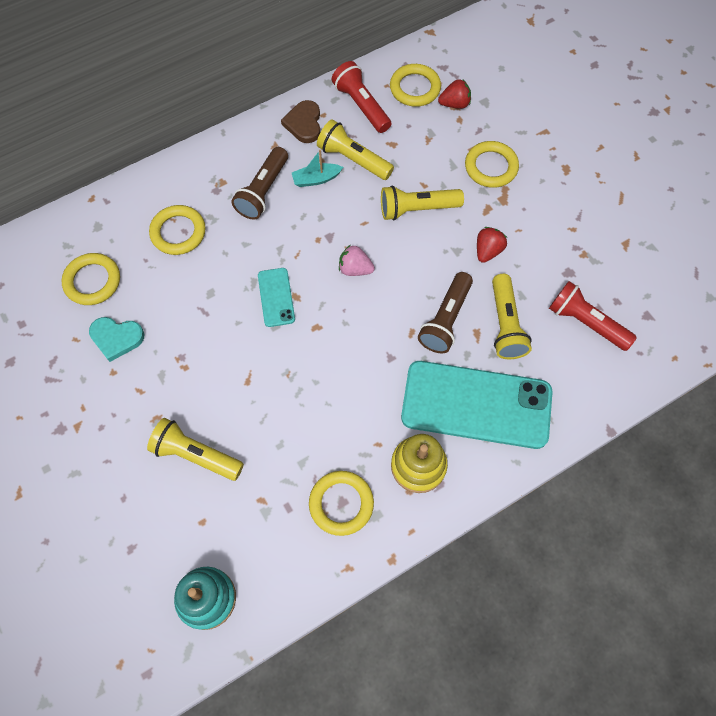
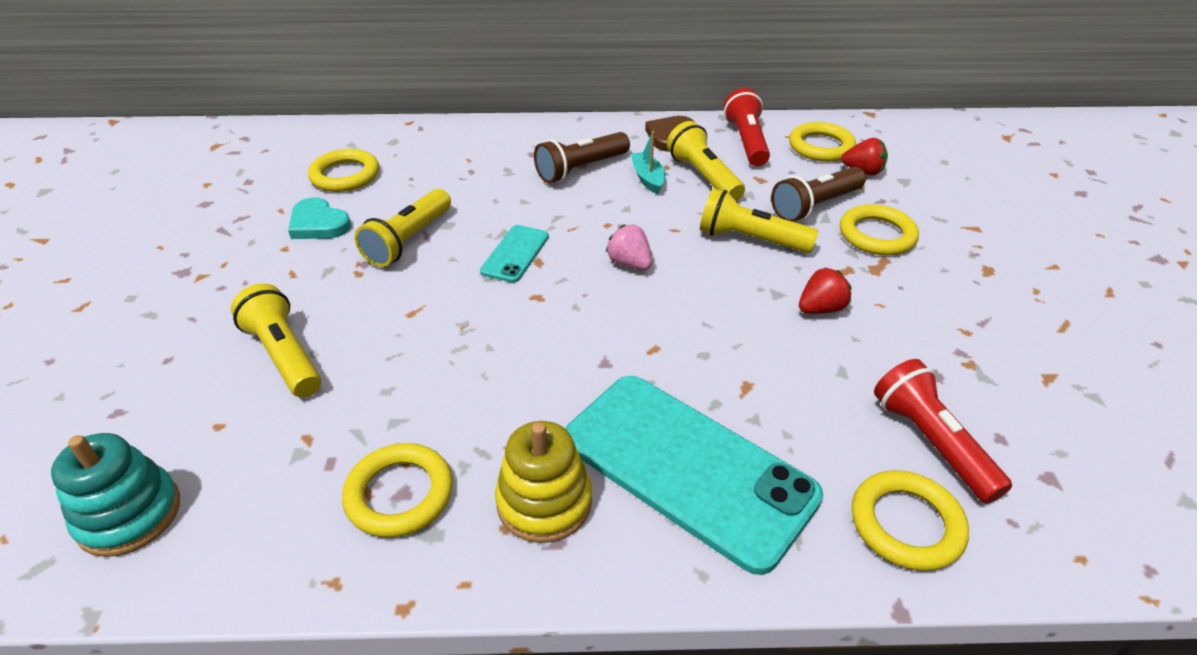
camera: 30 degrees right, 25 degrees down
(178, 232) = (464, 170): yellow ring -> yellow ring (906, 524)
(316, 179) = (648, 178): turquoise boat -> turquoise boat turned 60 degrees clockwise
(445, 319) = (711, 354): brown flashlight -> brown flashlight (815, 206)
(505, 324) = (795, 393): yellow flashlight -> yellow flashlight (408, 240)

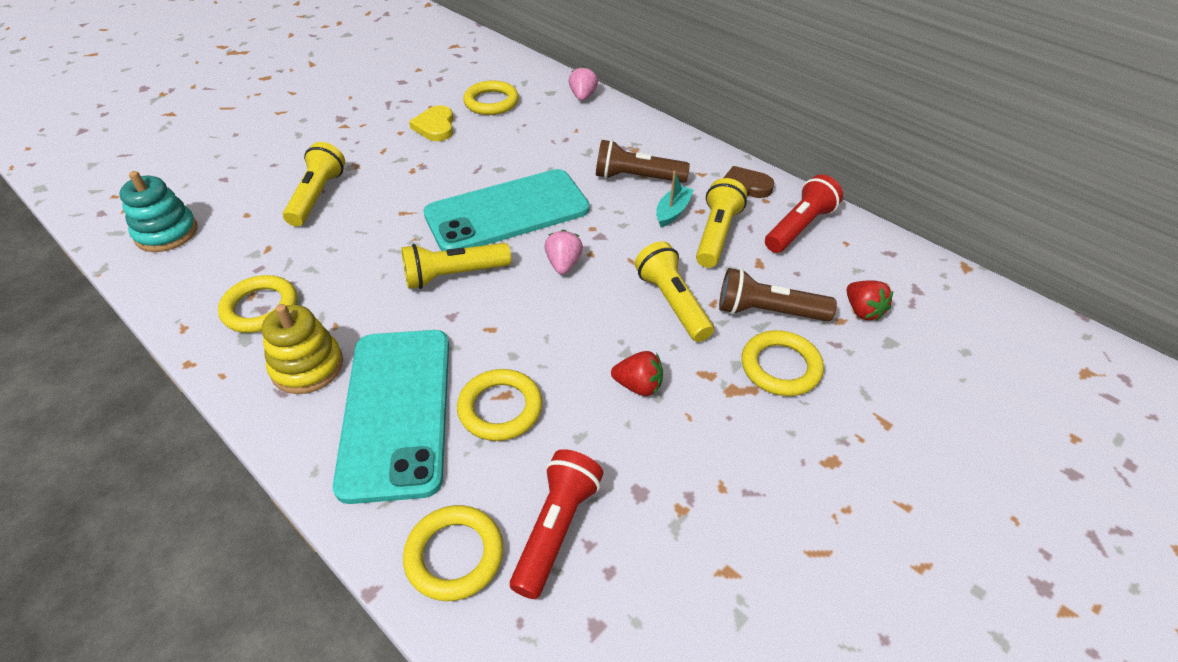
camera: 45 degrees right, 5 degrees up
(318, 224) = (435, 127): turquoise heart -> yellow heart
(408, 240) = (464, 166): yellow flashlight -> yellow flashlight (454, 275)
(431, 131) = (583, 96): none -> pink strawberry
(515, 254) = (507, 212): turquoise phone -> turquoise phone, size x2.20
(821, 147) = (860, 268): yellow ring -> yellow ring (500, 408)

